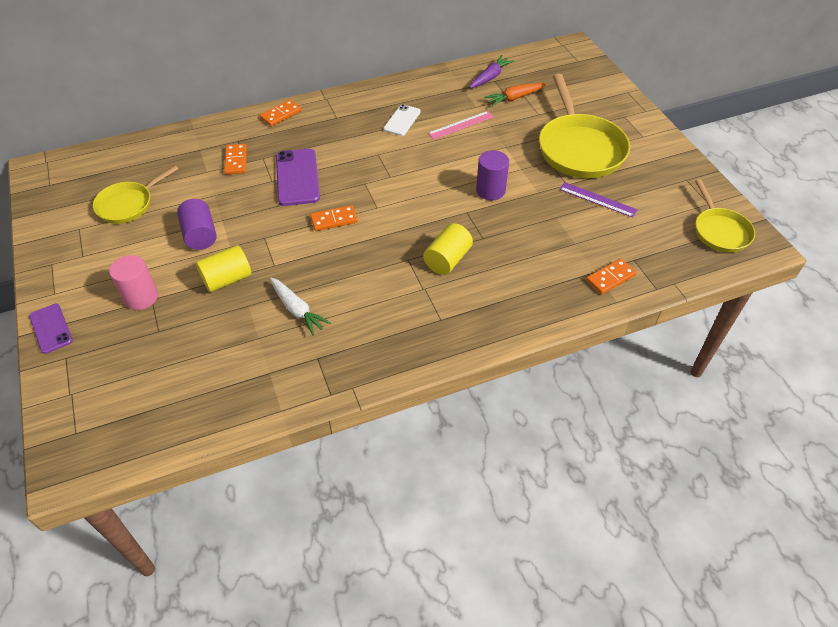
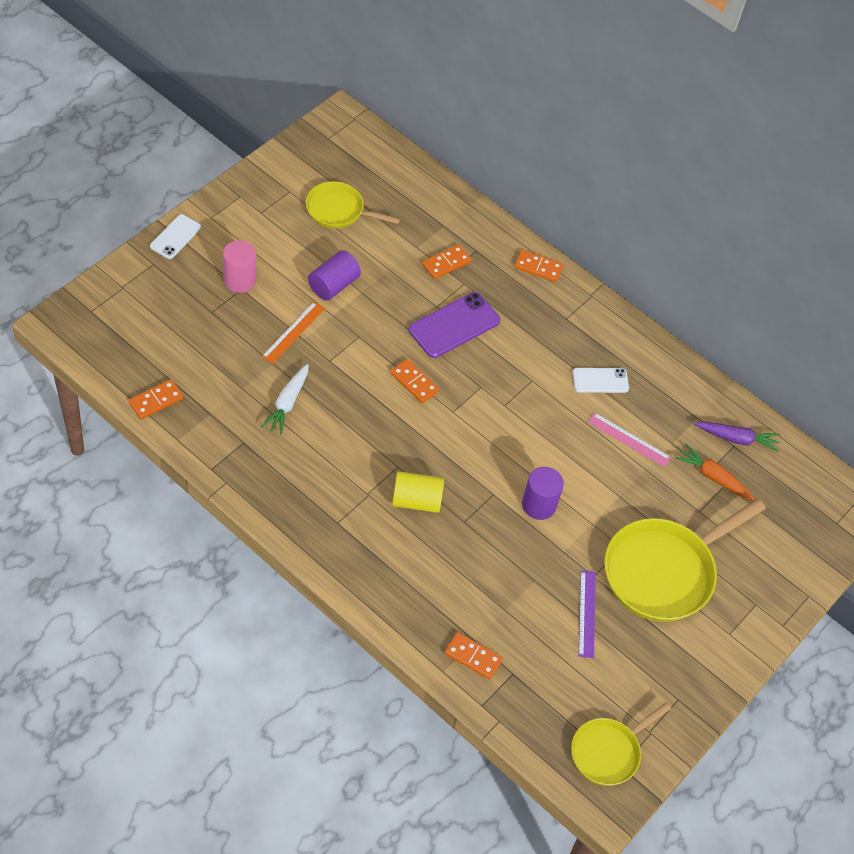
camera: 55 degrees right, 5 degrees up
(51, 328) = (175, 237): purple phone -> white phone
(224, 413) = (156, 400): none -> orange domino
(227, 279) = (293, 332): yellow cylinder -> orange ruler

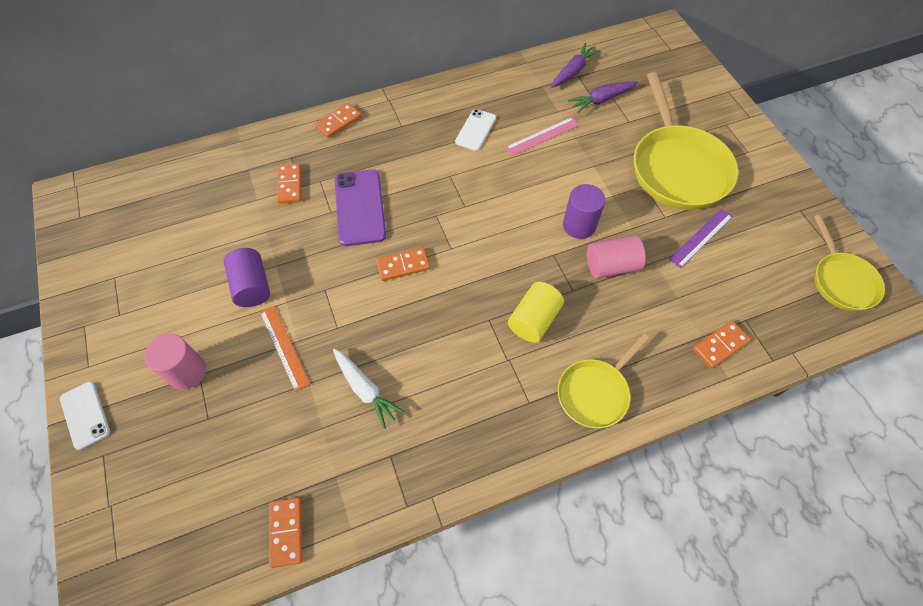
camera: 55 degrees left, 5 degrees up
(338, 210) = (169, 244): yellow pan -> yellow pan (595, 392)
(508, 545) = (611, 266): none -> pink cylinder
(587, 613) = (701, 237): purple ruler -> purple ruler turned 75 degrees counterclockwise
(713, 477) = (601, 100): orange carrot -> purple carrot

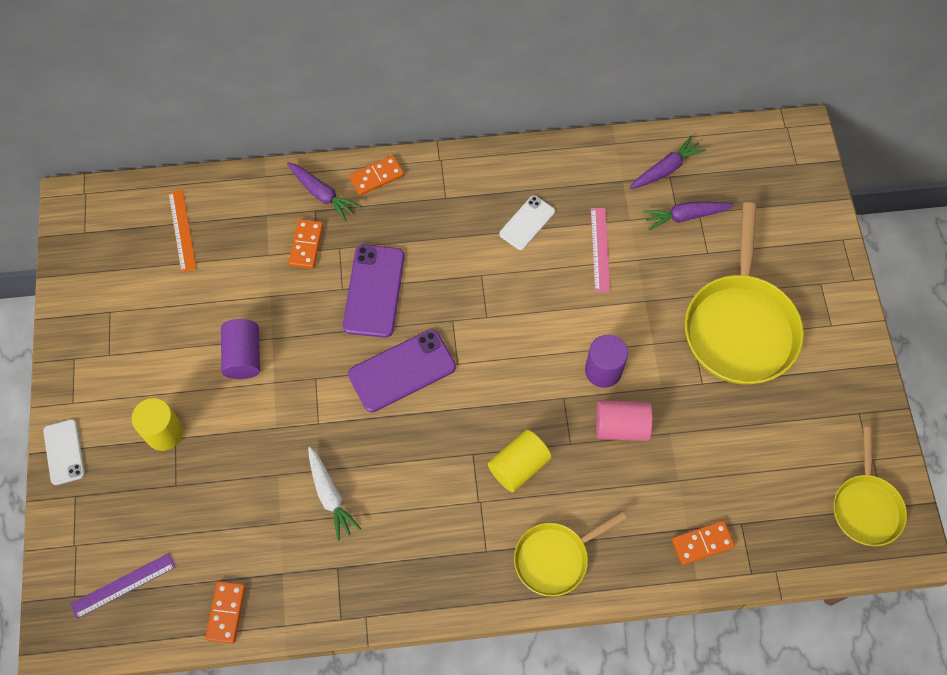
camera: 15 degrees right, 5 degrees up
(187, 372) = (164, 433): pink cylinder -> yellow cylinder
(284, 347) = (262, 430): orange ruler -> orange ruler (182, 230)
(294, 144) = (322, 194): none -> purple carrot
(403, 265) = (402, 371): orange domino -> purple phone
(542, 136) = (600, 249): pink ruler -> pink ruler turned 75 degrees counterclockwise
(701, 237) = (732, 418): purple ruler -> purple ruler (123, 585)

